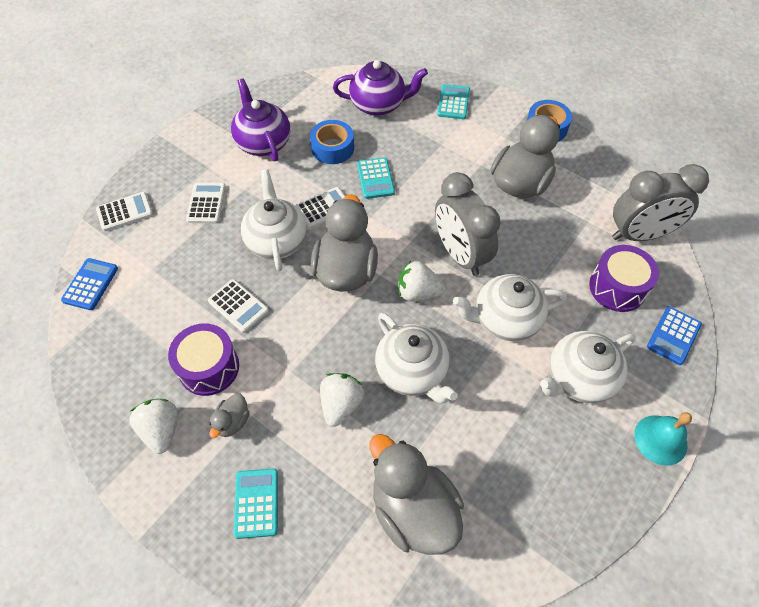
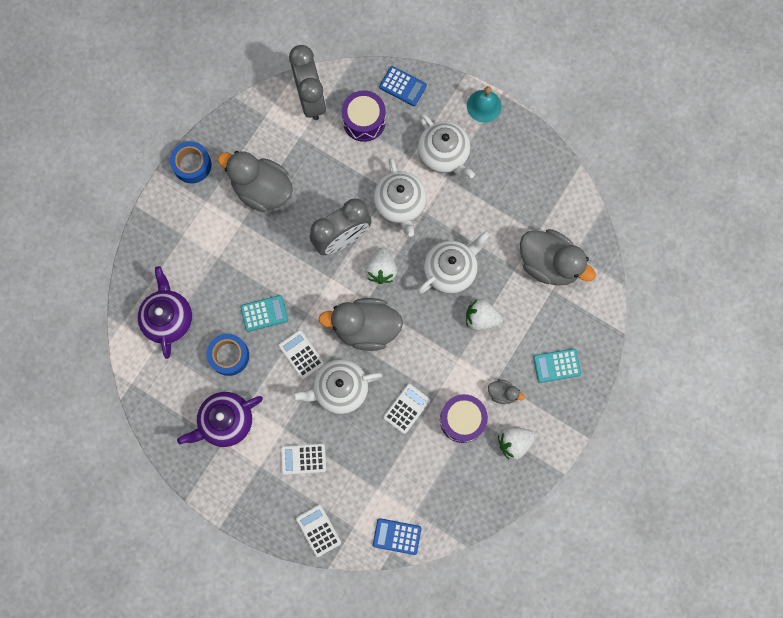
camera: 95 degrees left, 20 degrees up
(413, 510) = (549, 264): grey duck -> grey duck turned 105 degrees counterclockwise
(453, 102) = (162, 248): turquoise calculator -> none

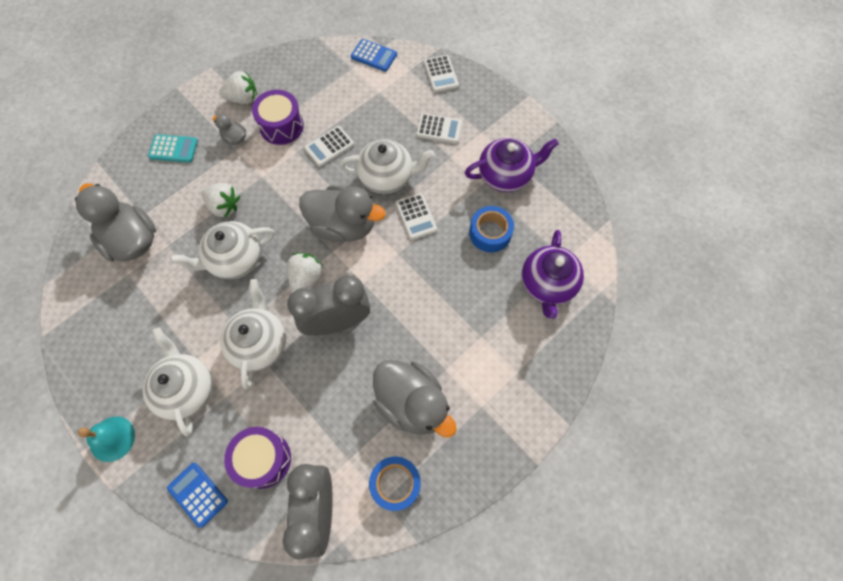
camera: 165 degrees left, 10 degrees down
(192, 165) = (490, 459): blue tape -> blue tape (395, 484)
(264, 313) = (444, 265): turquoise calculator -> none

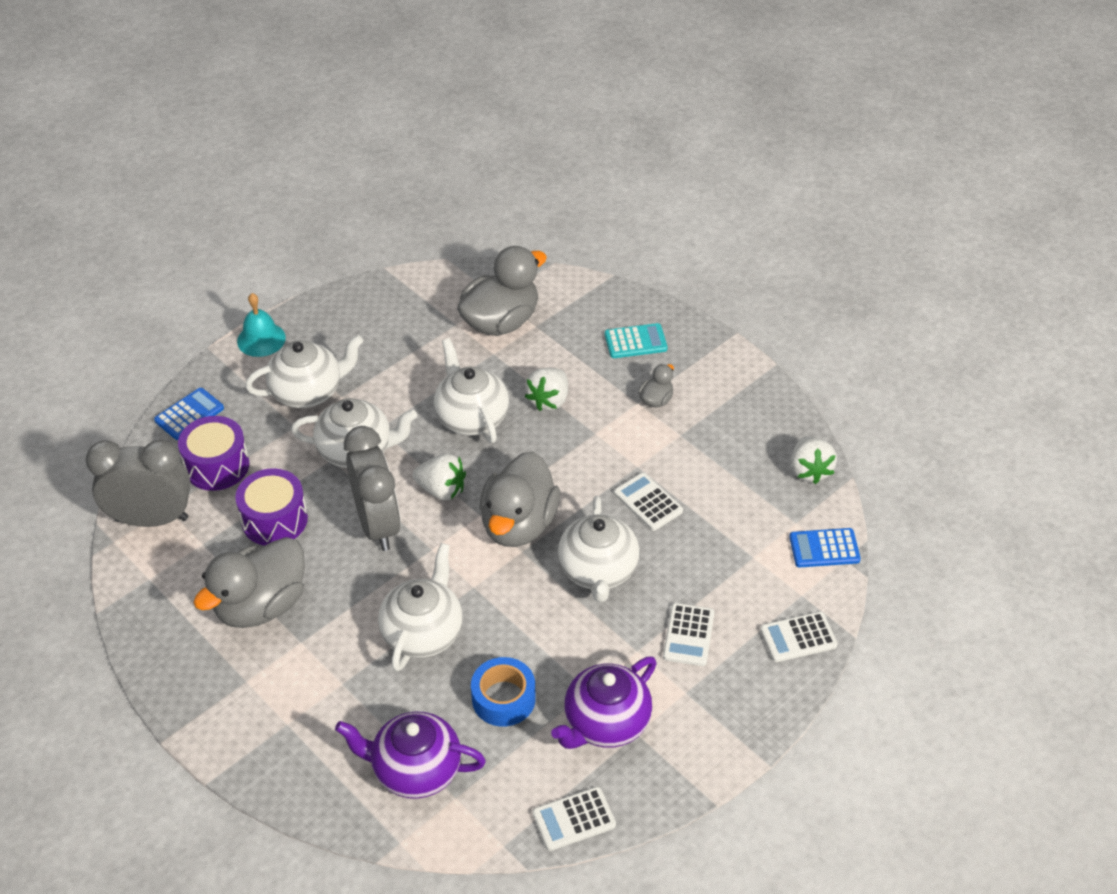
camera: 90 degrees right, 20 degrees down
(173, 149) = (635, 342): turquoise calculator -> turquoise calculator turned 105 degrees counterclockwise
(243, 98) = (724, 402): white strawberry -> white strawberry (809, 470)
(281, 126) = (680, 447): purple drum -> purple drum (274, 520)
(374, 56) = (824, 548): blue calculator -> blue calculator turned 60 degrees clockwise
(395, 484) = (166, 590): blue tape -> none
(416, 216) = (532, 607): white calculator -> white calculator (574, 819)
(437, 285) = (423, 632): none -> white teapot
(506, 175) = (605, 723): purple teapot -> purple teapot turned 60 degrees clockwise

